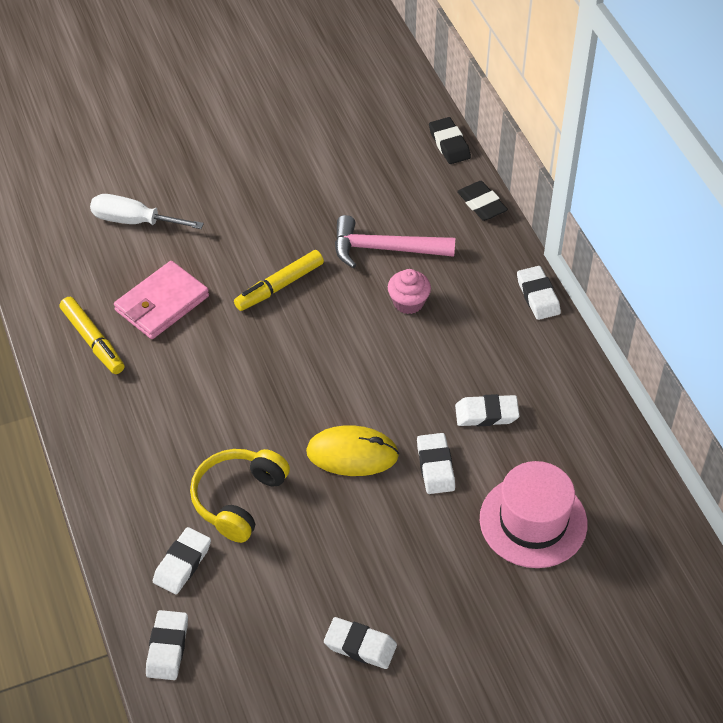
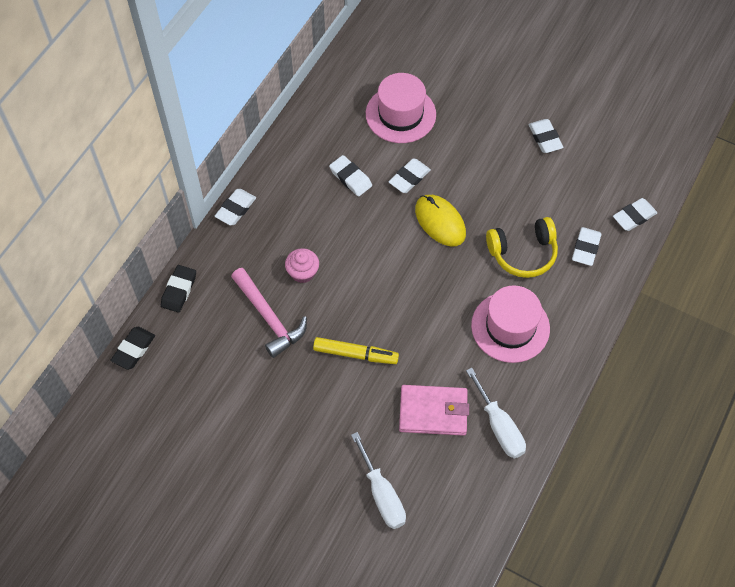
camera: 130 degrees left, 10 degrees up
(93, 340) = (499, 426): yellow marker -> white screwdriver
(173, 423) = (510, 327): none -> pink hat
(182, 563) = (586, 248): white eraser -> white eraser turned 60 degrees counterclockwise

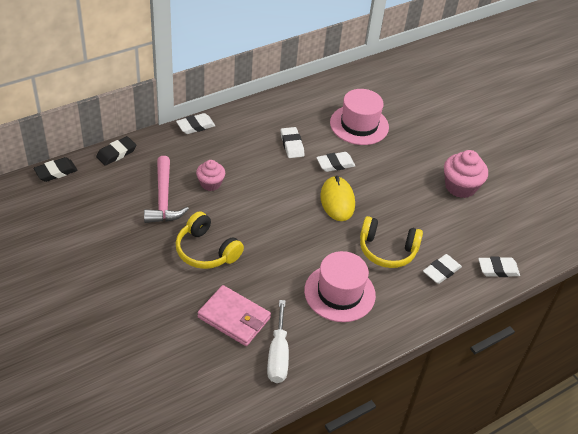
camera: 25 degrees right, 15 degrees down
(355, 354) = (206, 251): yellow marker -> yellow headphones
(382, 494) = (149, 352): white screwdriver -> none
(545, 138) = (460, 187): white eraser -> pink cupcake

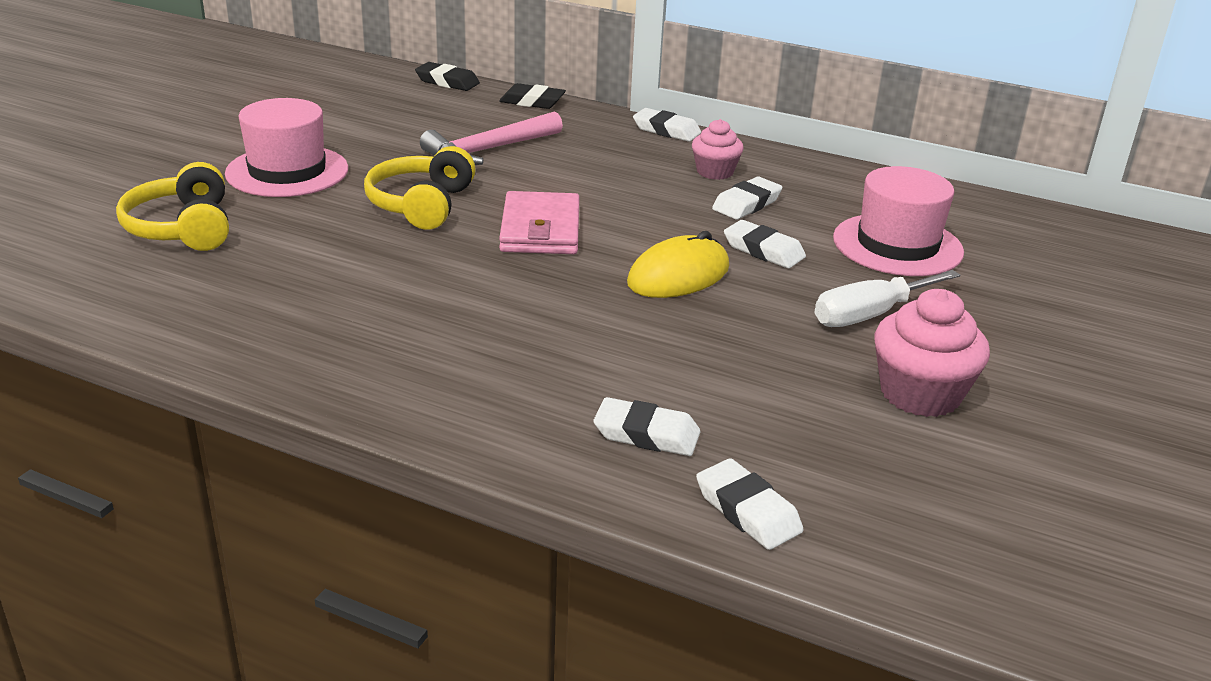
camera: 60 degrees right, 15 degrees down
(210, 183) = (564, 170): pink cupcake -> pink cupcake (715, 172)
(234, 318) = (304, 262): pink wallet -> pink wallet (540, 229)
(278, 355) = (256, 319): white screwdriver -> white screwdriver (870, 315)
(339, 293) = (458, 337): pink hat -> pink hat (287, 171)
(387, 250) = (623, 356): yellow headphones -> yellow headphones (183, 228)

